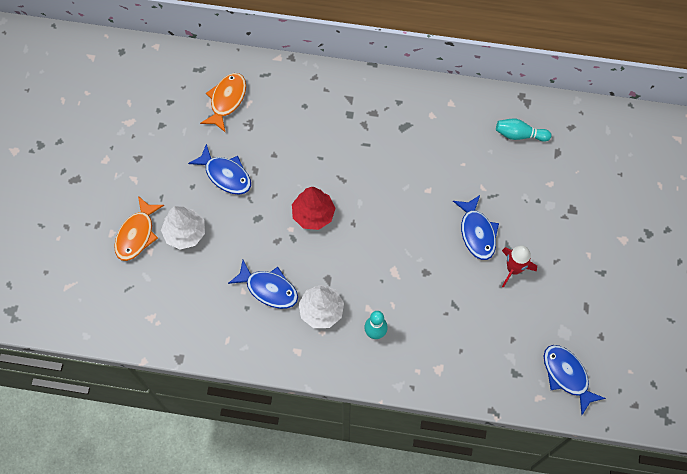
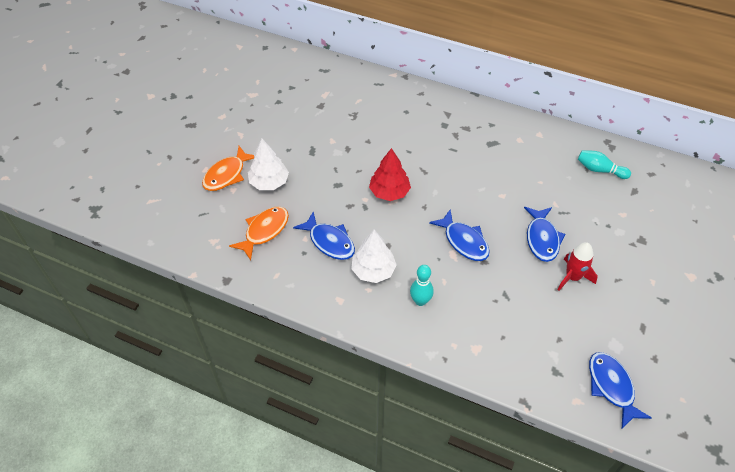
camera: 15 degrees right, 15 degrees down
(226, 175) = (320, 147): blue fish -> blue fish (464, 241)
(227, 100) = (340, 95): orange fish -> orange fish (264, 231)

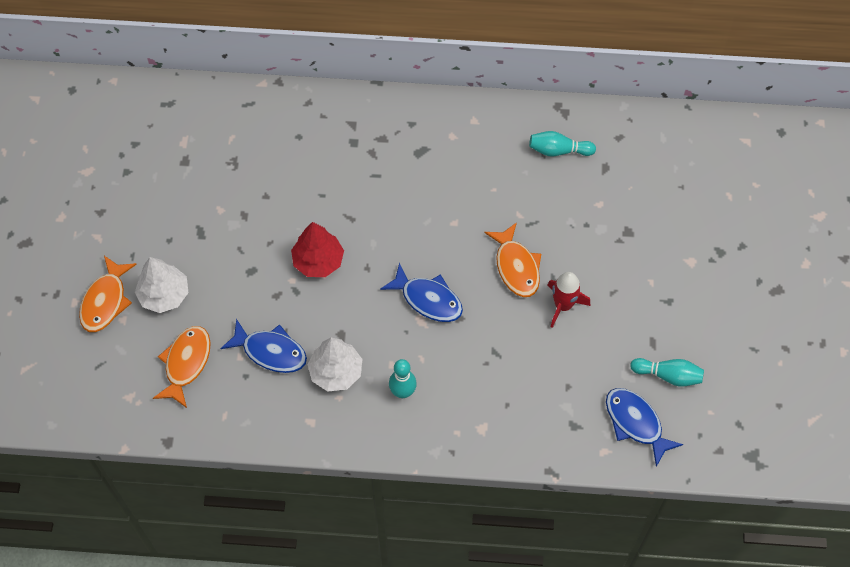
camera: 20 degrees left, 10 degrees up
(542, 239) = (516, 267): blue fish -> orange fish
(650, 357) = (668, 375): none -> turquoise bowling pin

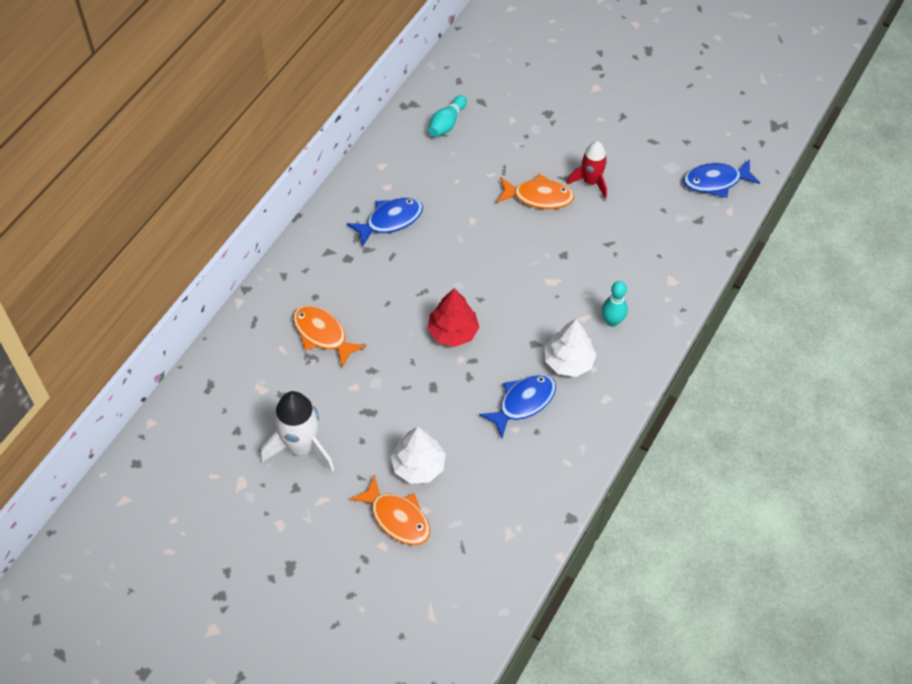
camera: 65 degrees left, 5 degrees down
(141, 197) = (301, 447): none -> white rocket
(186, 363) = (499, 474): orange fish -> orange fish (322, 334)
(428, 299) = (535, 268): blue fish -> blue fish (390, 220)
(668, 375) = (685, 144): turquoise bowling pin -> none

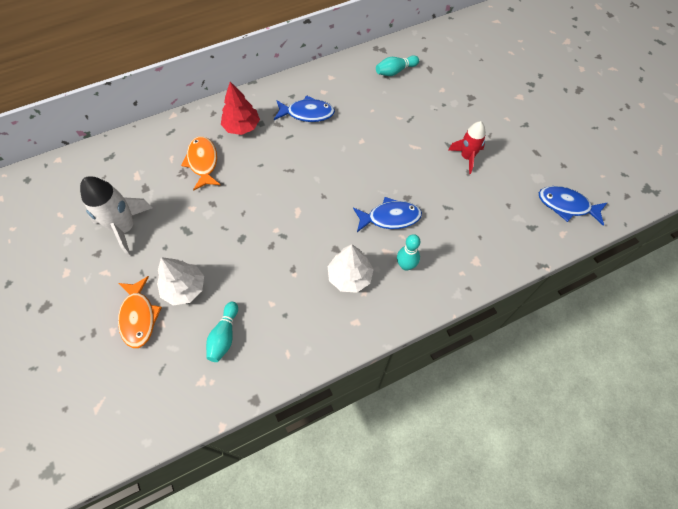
camera: 35 degrees right, 5 degrees up
(453, 332) = (286, 208): red tree -> red tree (242, 127)
(496, 483) = (224, 336): none -> turquoise bowling pin
(523, 402) = (292, 287): blue fish -> blue fish (390, 217)
(538, 197) = (420, 148): orange fish -> none

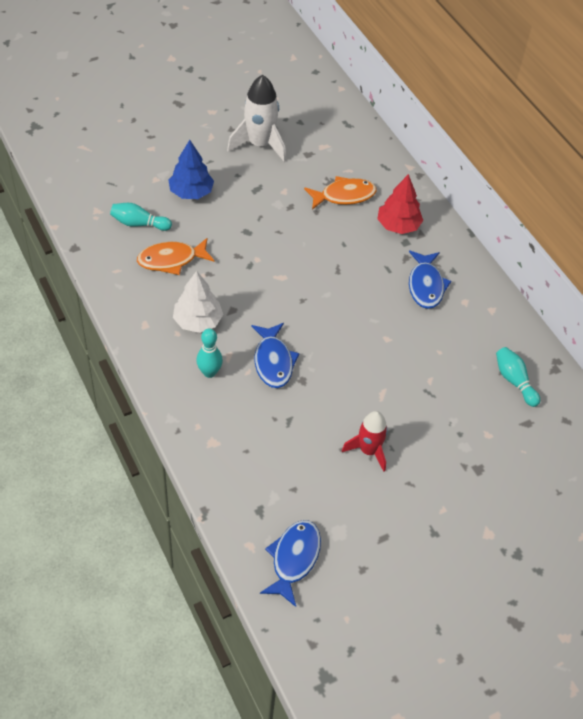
camera: 85 degrees right, 10 degrees down
(139, 317) = (163, 164): orange fish -> orange fish (171, 260)
(184, 288) = (191, 192): white tree -> blue tree

